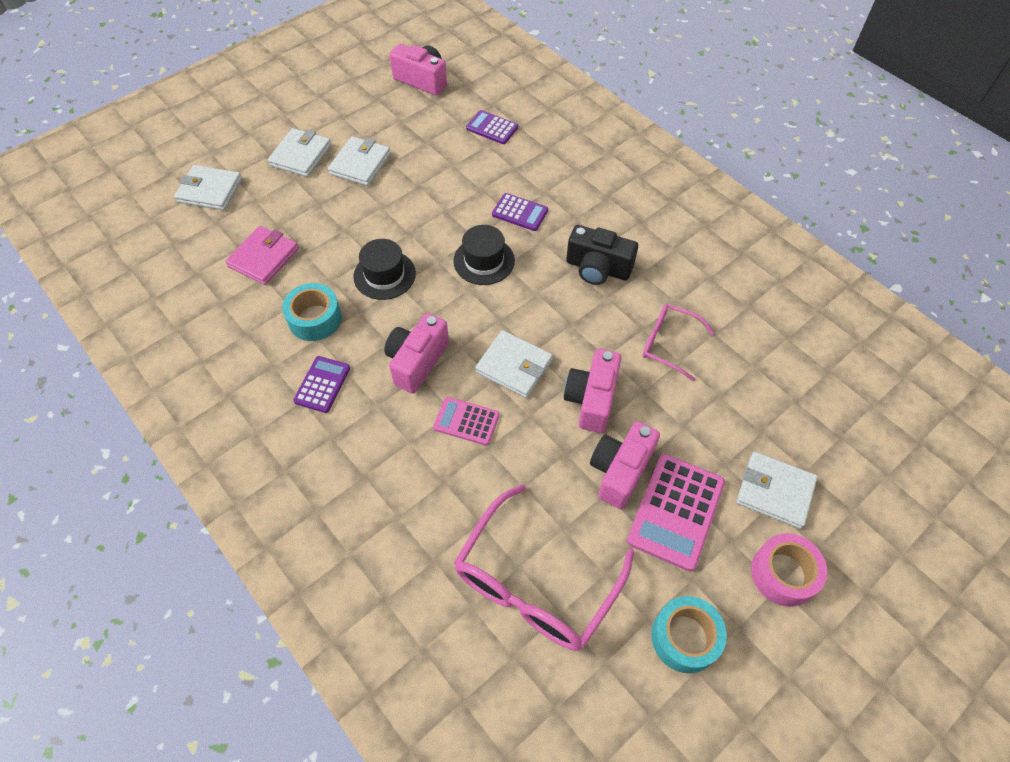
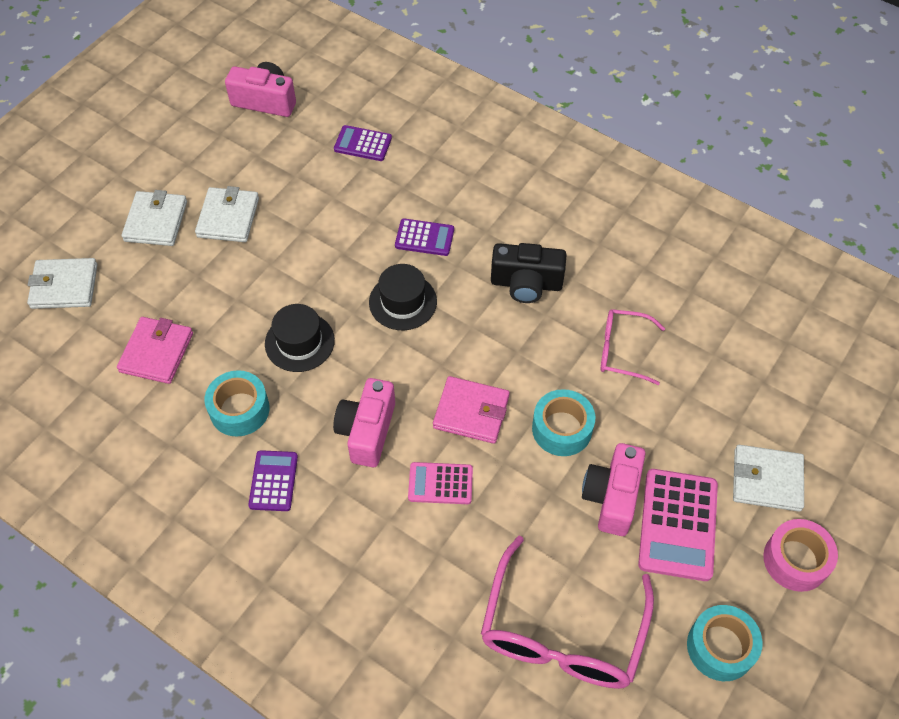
camera: 15 degrees left, 0 degrees up
(514, 366) = (471, 412): white wallet -> pink wallet
(592, 399) = (562, 429): pink camera -> turquoise tape

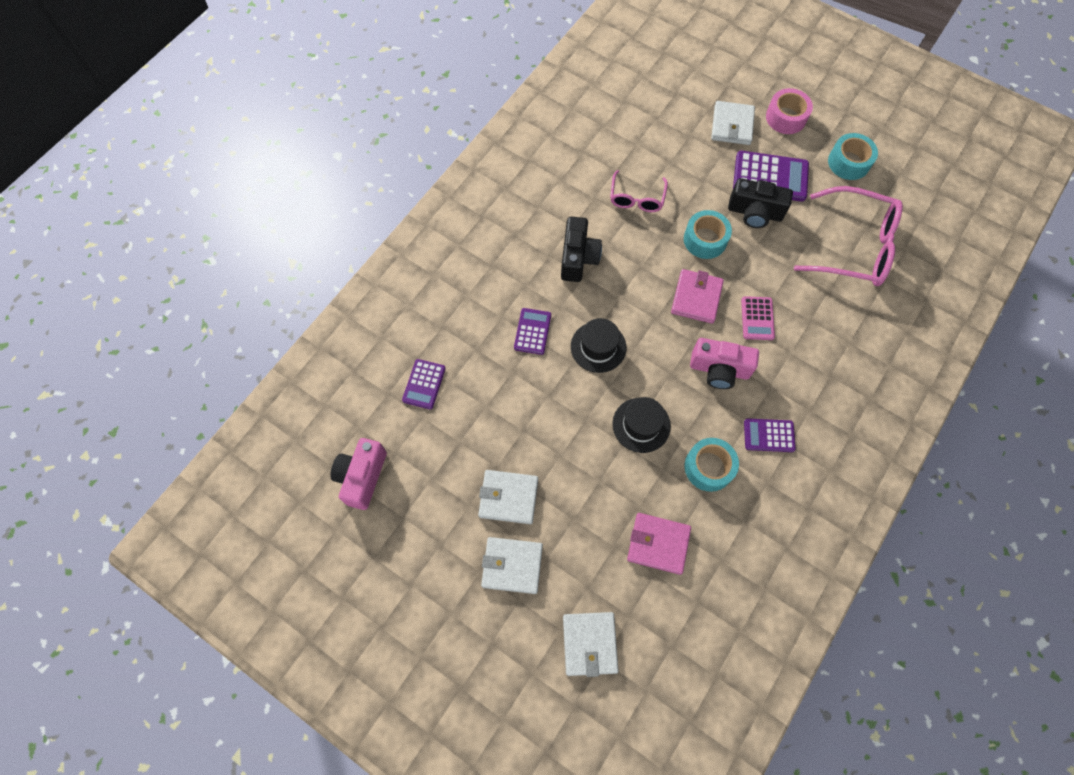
camera: 90 degrees left, 10 degrees up
(612, 497) = (755, 212): pink camera -> black camera
(677, 524) = (770, 177): pink calculator -> purple calculator

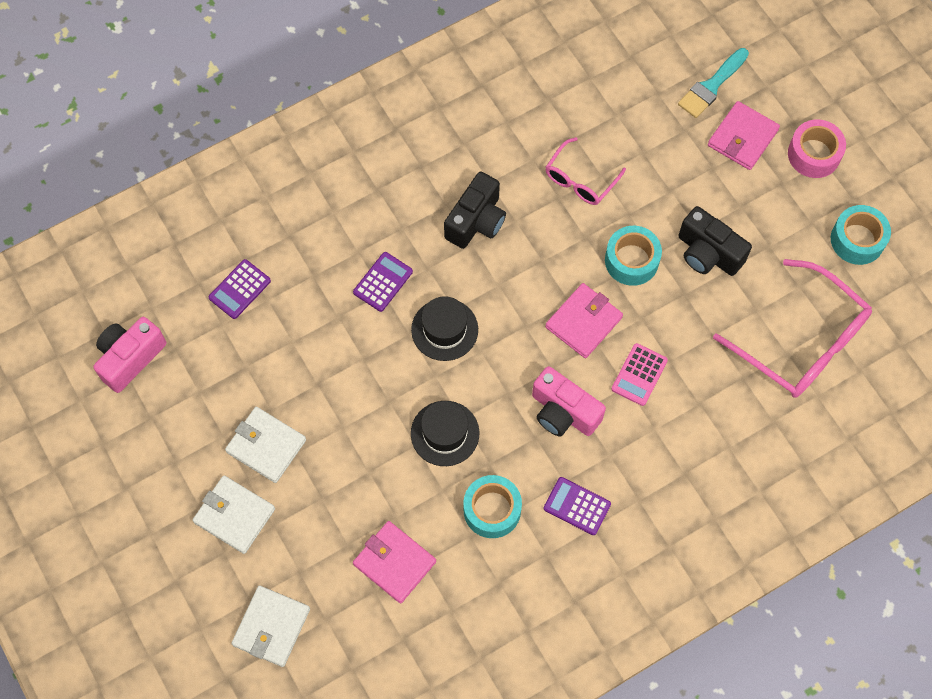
camera: 25 degrees right, 0 degrees up
(690, 99) = (711, 86): none -> turquoise brush
(732, 125) = (742, 138): white wallet -> pink wallet
(770, 177) = (751, 218): purple calculator -> none

